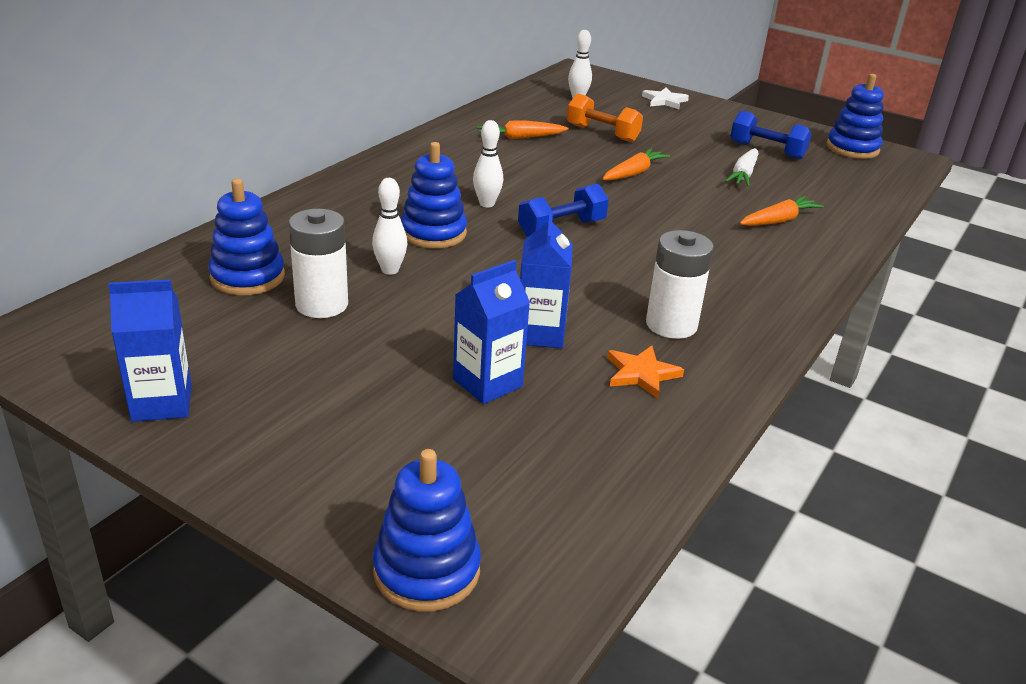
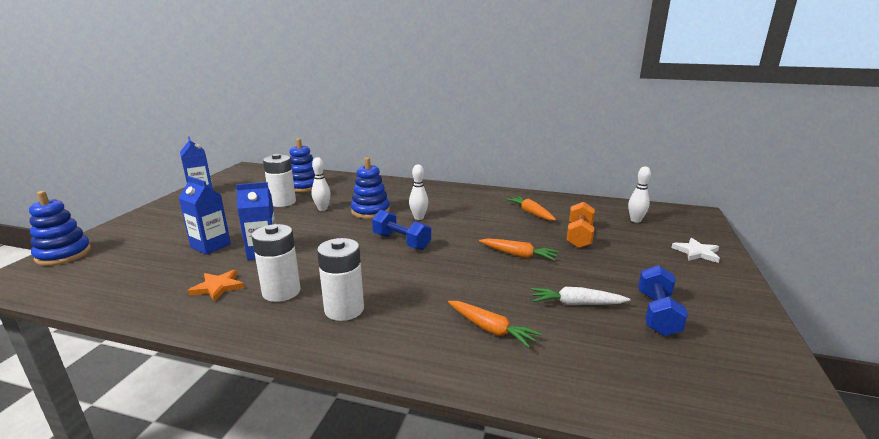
camera: 75 degrees right, 10 degrees down
(725, 288) = (344, 309): none -> white battery
(852, 148) = (761, 377): blue stacking toy -> none

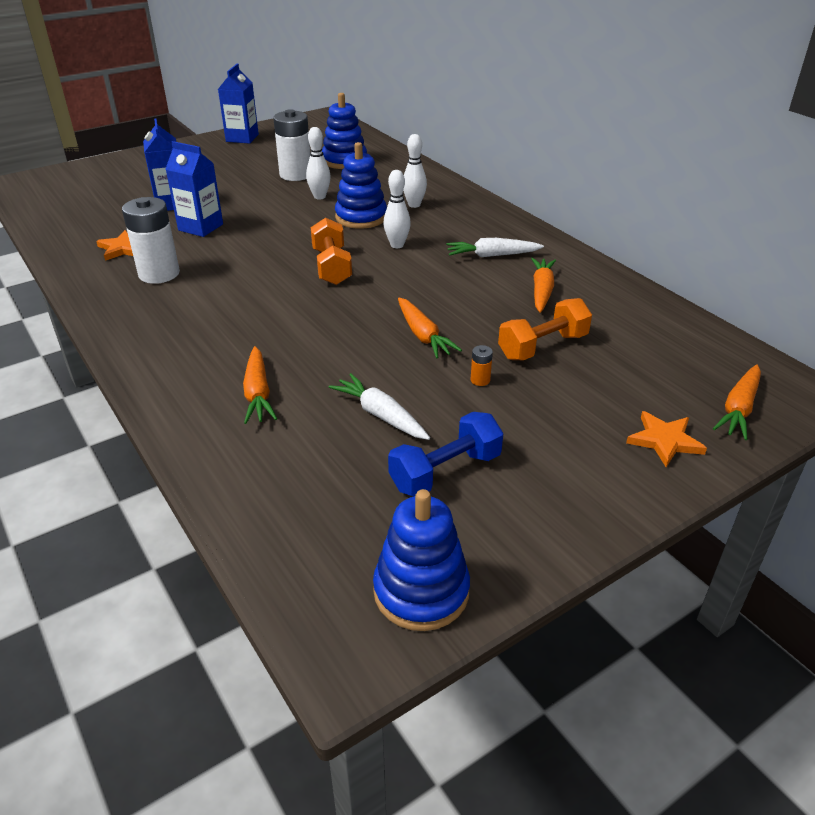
camera: 40 degrees right, 15 degrees up
(63, 254) = (71, 172): blue stacking toy -> blue stacking toy (421, 591)
(344, 309) = (178, 313): white battery -> none
(401, 242) = (331, 267): blue dumbbell -> orange dumbbell
(477, 206) = (492, 255): none -> white carrot
(584, 263) = (480, 380): none -> orange battery
(635, 220) = (672, 361): white bowling pin -> white bowling pin (414, 205)
(691, 228) = (738, 409): none -> orange carrot
(696, 252) = (664, 440): white star -> orange star

